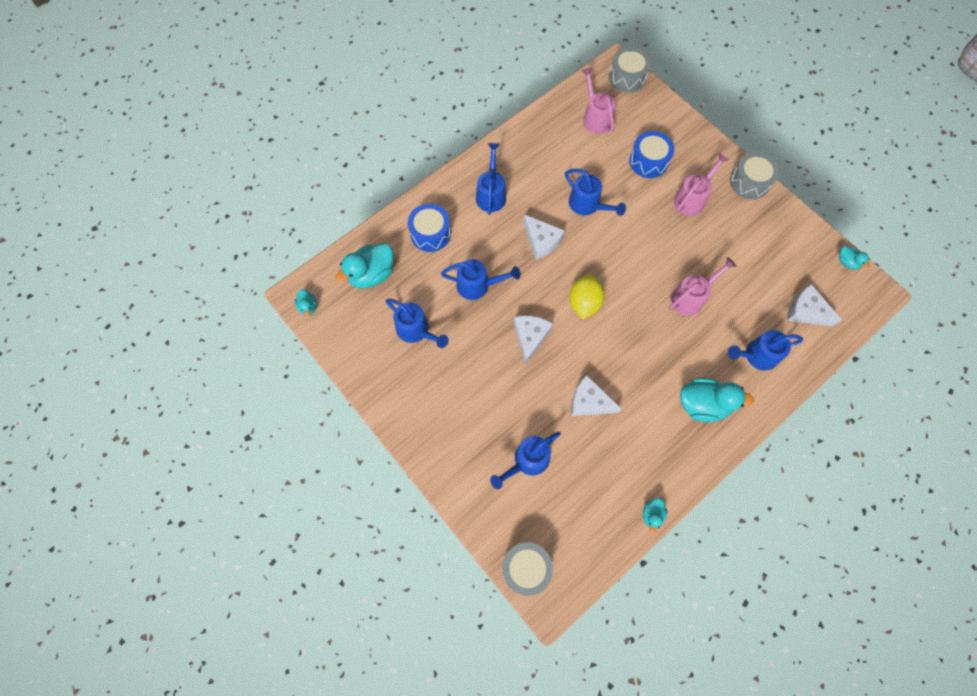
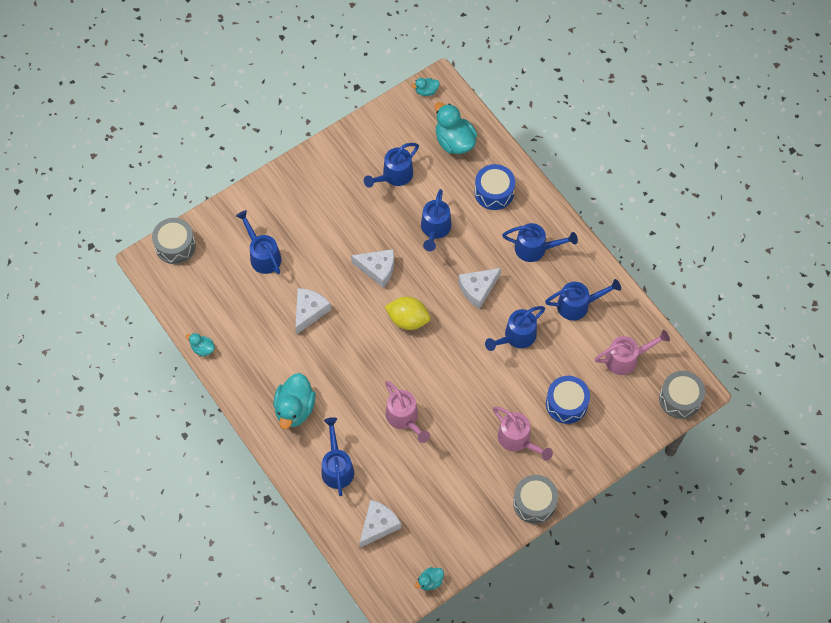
camera: 95 degrees right, 5 degrees down
(547, 156) = (578, 305): none -> blue watering can

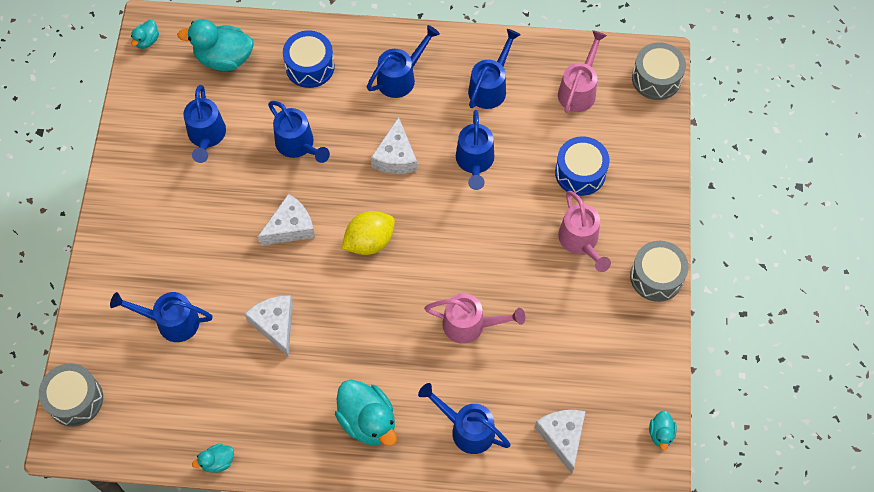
camera: 50 degrees left, 0 degrees up
(518, 440) = (580, 242): pink watering can -> pink watering can turned 75 degrees clockwise

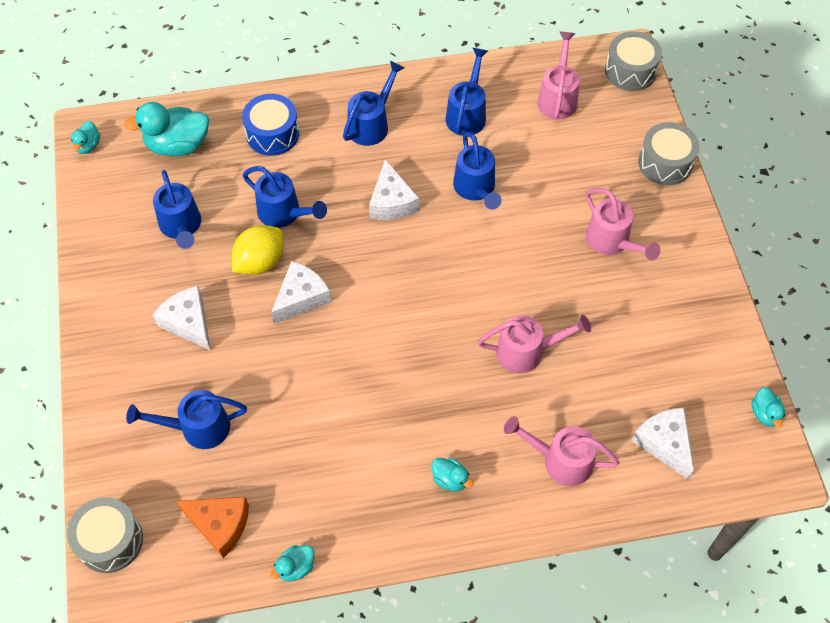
camera: 15 degrees left, 5 degrees down
(166, 410) = (220, 525): none -> orange cheese
(275, 325) = (316, 403): white cheese -> white cheese (188, 322)
(368, 421) = (450, 479): turquoise duck -> turquoise duck, size x0.50
(369, 241) = (391, 292): yellow lemon -> yellow lemon (260, 262)
(467, 429) = (560, 460): blue watering can -> pink watering can
(580, 173) = (587, 175): blue drum -> none
(656, 277) = (701, 258): grey drum -> grey drum (665, 163)

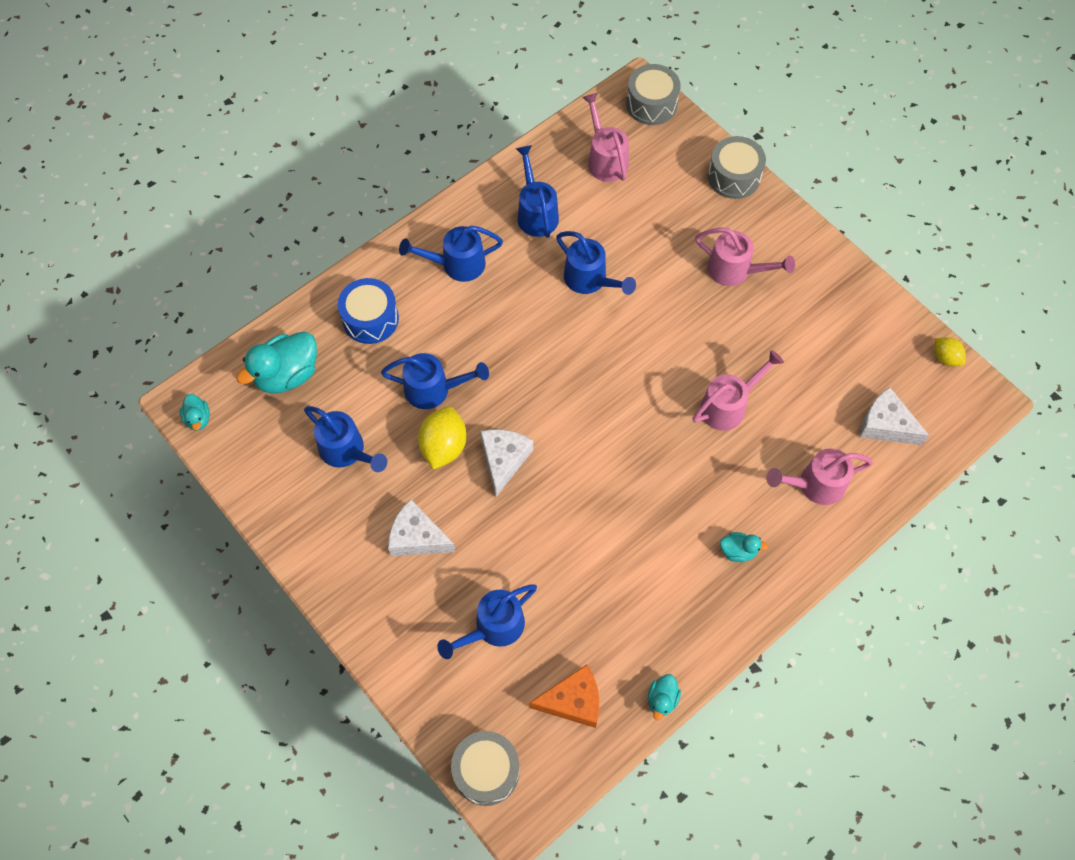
camera: 30 degrees left, 5 degrees up
(372, 124) = (456, 264): blue watering can -> blue watering can turned 105 degrees counterclockwise
(391, 202) = (524, 329): white cheese -> none
(764, 413) = (945, 358): turquoise duck -> yellow lemon

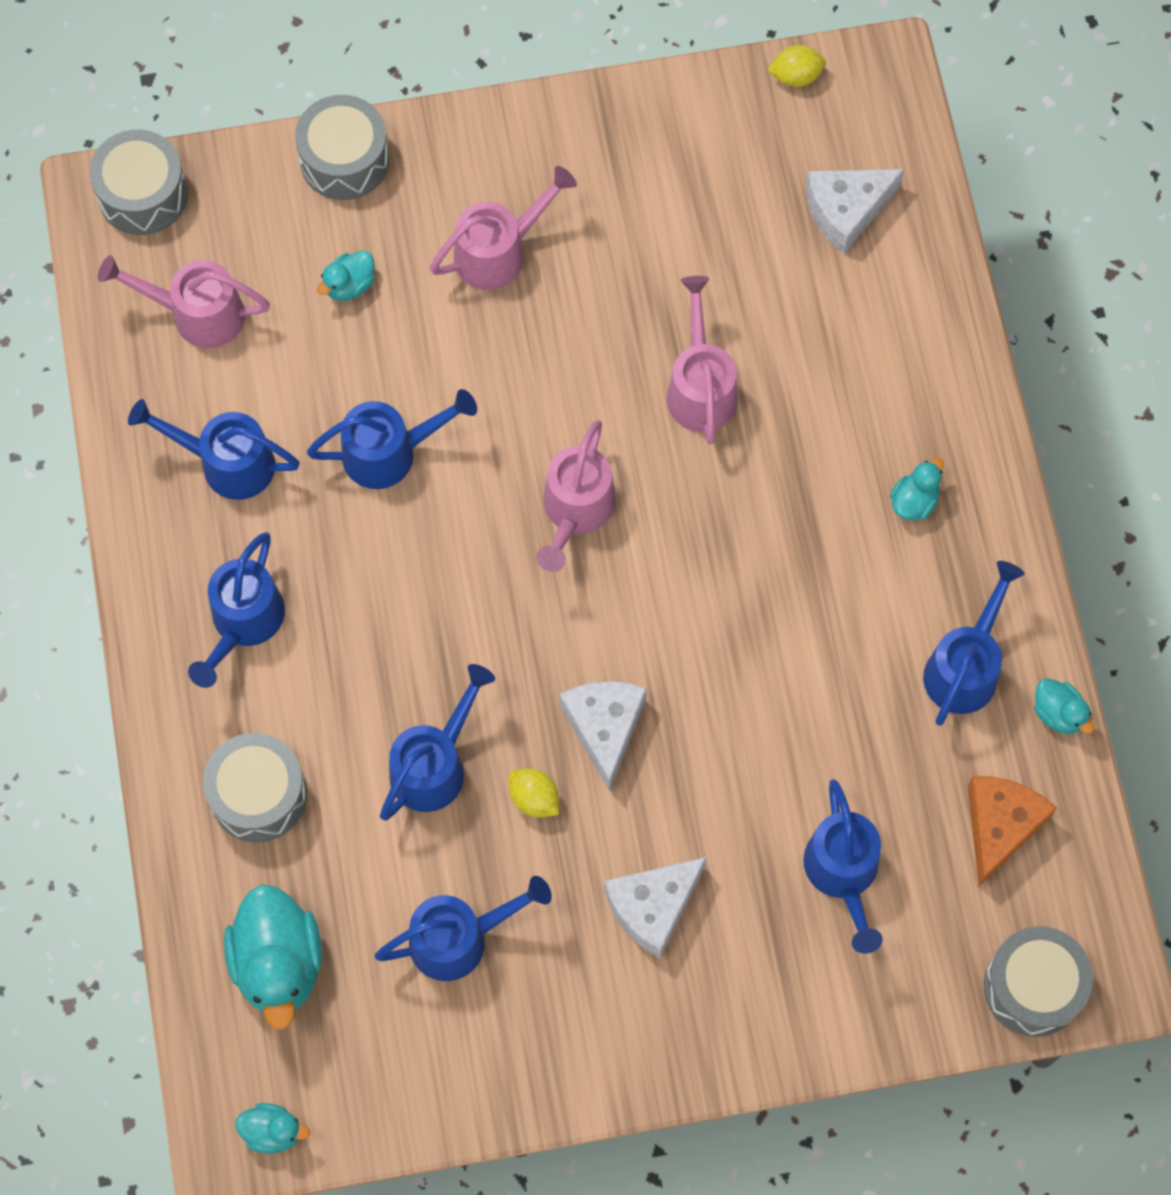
camera: 60 degrees left, 5 degrees up
(370, 319) = (258, 795): blue drum -> grey drum
(443, 446) = (534, 798): yellow lemon -> yellow lemon, size x0.58
(504, 460) = (604, 728): white cheese -> white cheese turned 45 degrees clockwise
(657, 631) = (965, 667): none -> blue watering can
(667, 214) = (349, 285): none -> turquoise duck
(815, 485) = (878, 350): pink watering can -> pink watering can (575, 511)

